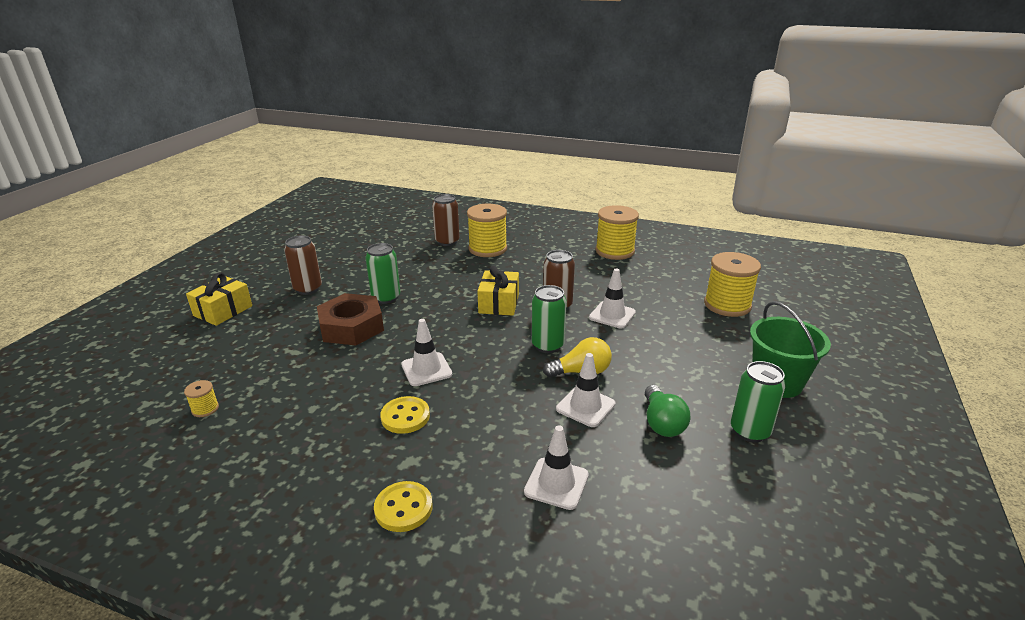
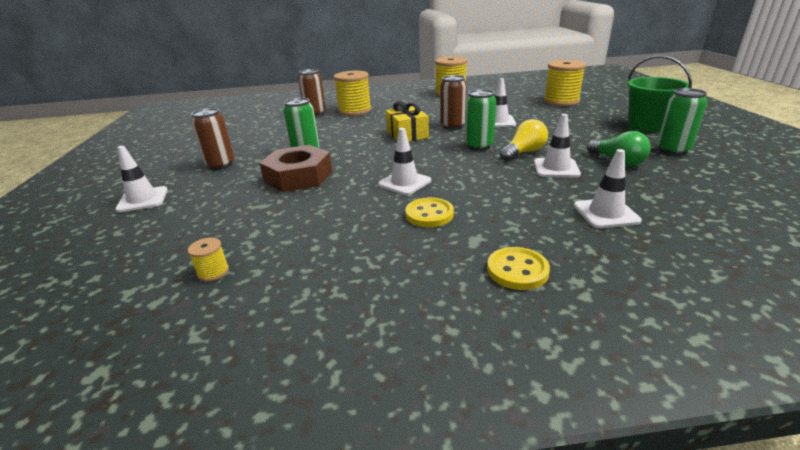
camera: 25 degrees left, 0 degrees up
(223, 311) = (143, 200): yellow gift -> white traffic cone

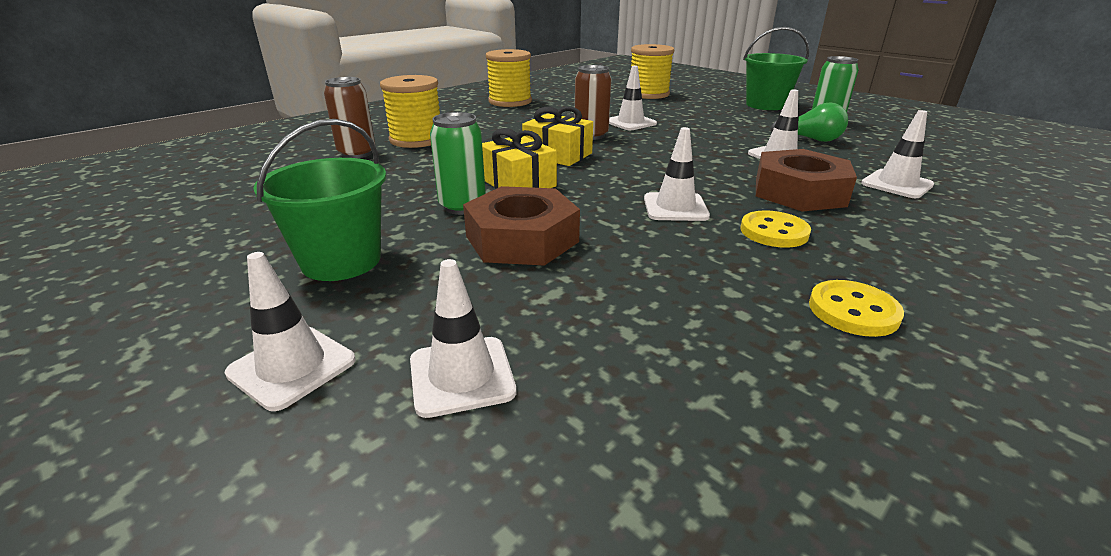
camera: 40 degrees left, 0 degrees up
(174, 224) = (461, 376): none -> white traffic cone
(213, 272) = (693, 408): yellow spool -> none
(220, 165) = (341, 261): brown can -> green bucket
(354, 147) = (518, 183): none -> yellow gift
(478, 146) = (665, 151): green can -> none
(508, 196) = (799, 192): none -> brown nut
(517, 270) = (952, 255): yellow button -> yellow button (853, 311)
(524, 152) = (721, 148): yellow light bulb -> none

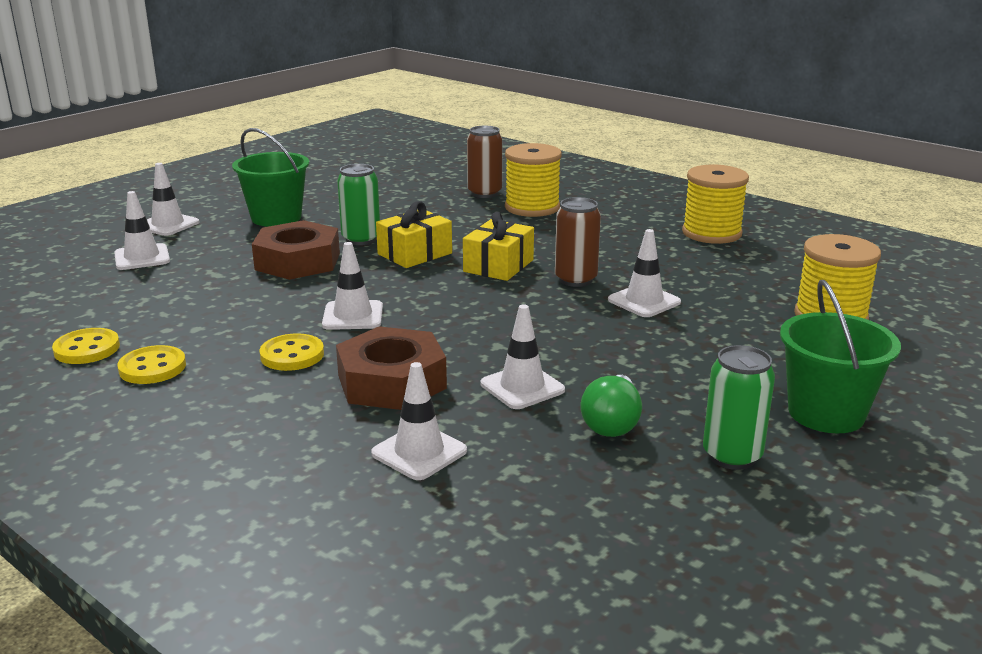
camera: 85 degrees right, 5 degrees down
(836, 377) = (87, 349): none -> yellow button

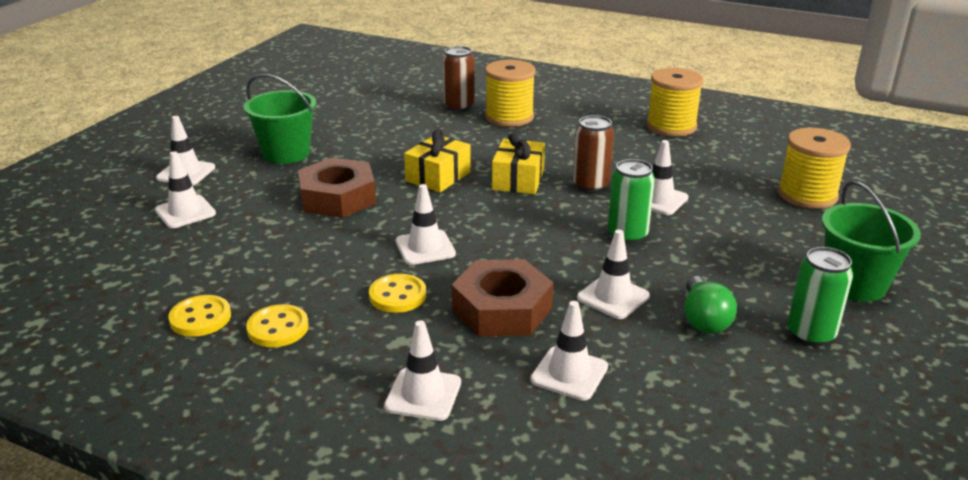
camera: 15 degrees left, 5 degrees up
(250, 448) = (423, 394): none -> white traffic cone
(361, 239) = (380, 167): green can -> green can (627, 235)

